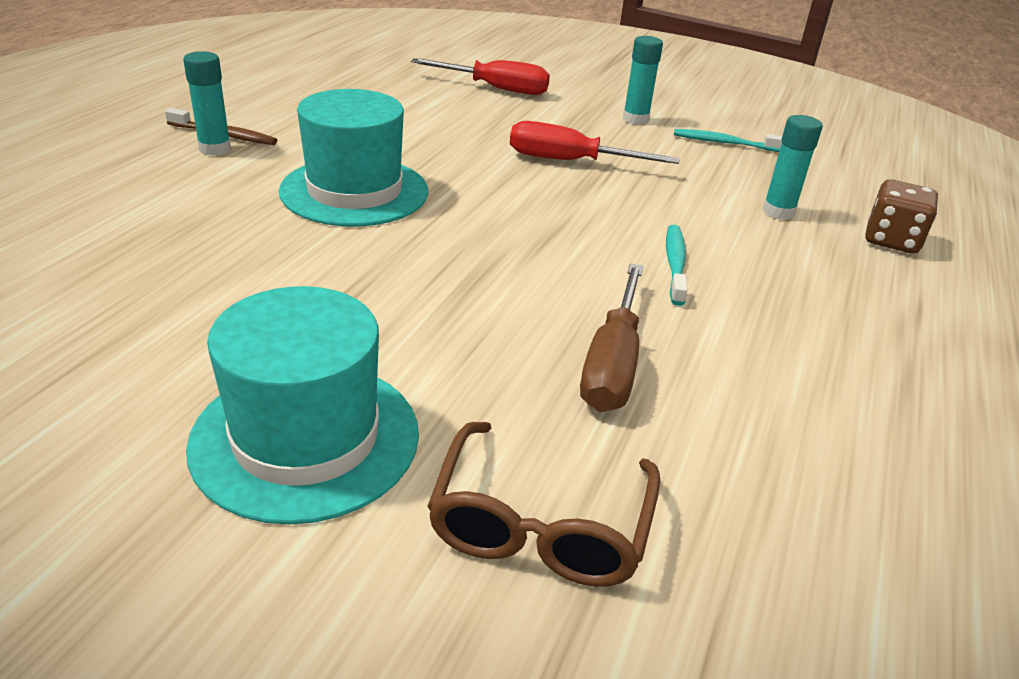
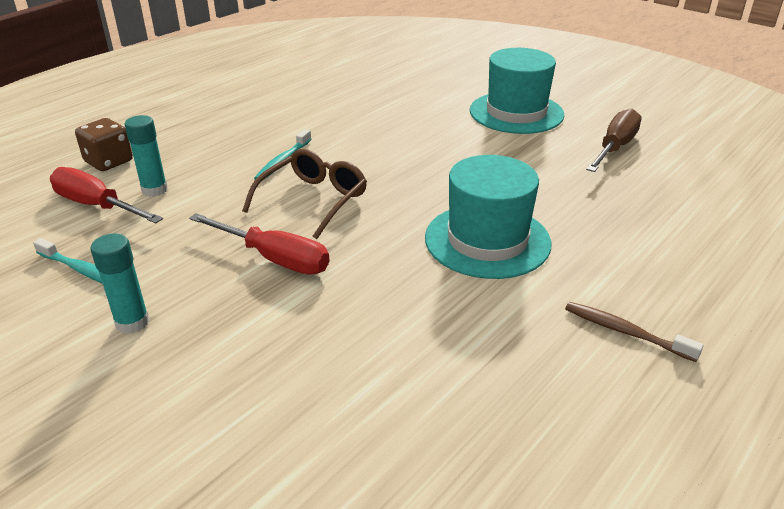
camera: 160 degrees left, 0 degrees up
(215, 149) = (627, 308): turquoise glue stick -> none
(496, 89) = (260, 418): red screwdriver -> red screwdriver (97, 206)
(540, 525) = (432, 86): brown glasses -> brown glasses (313, 200)
(612, 364) = (368, 121): brown screwdriver -> brown screwdriver (615, 147)

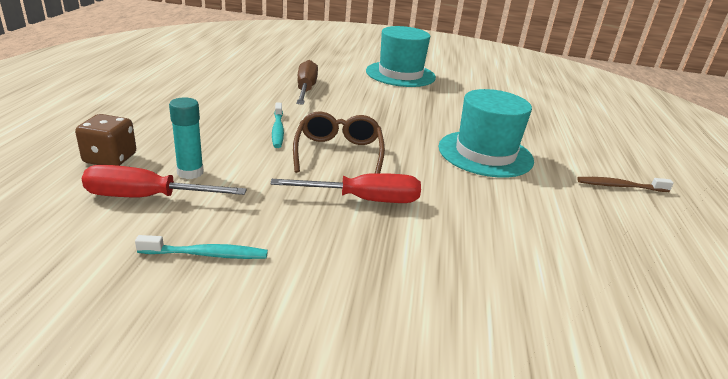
camera: 35 degrees left, 5 degrees down
(132, 322) = (312, 281): turquoise glue stick -> none
(615, 147) = (482, 87): brown screwdriver -> brown screwdriver (306, 89)

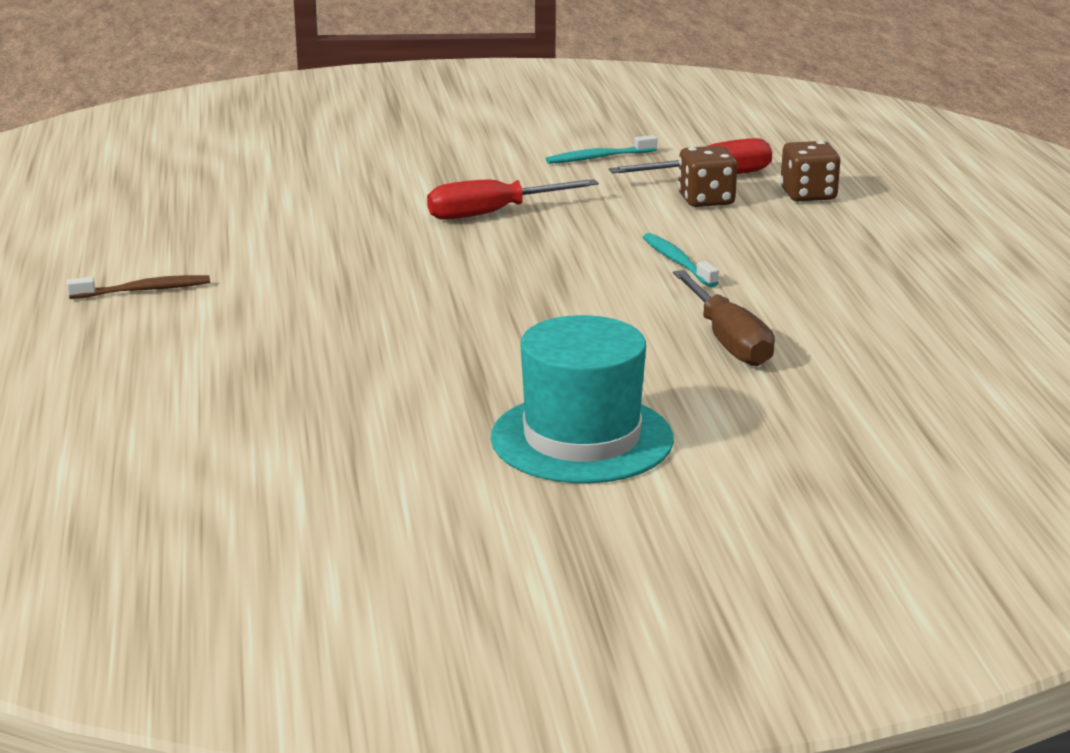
camera: 165 degrees right, 5 degrees down
(190, 172) = (706, 200): turquoise glue stick -> brown dice
(338, 153) = (564, 252): brown glasses -> none
(485, 153) = (350, 294): turquoise hat -> none

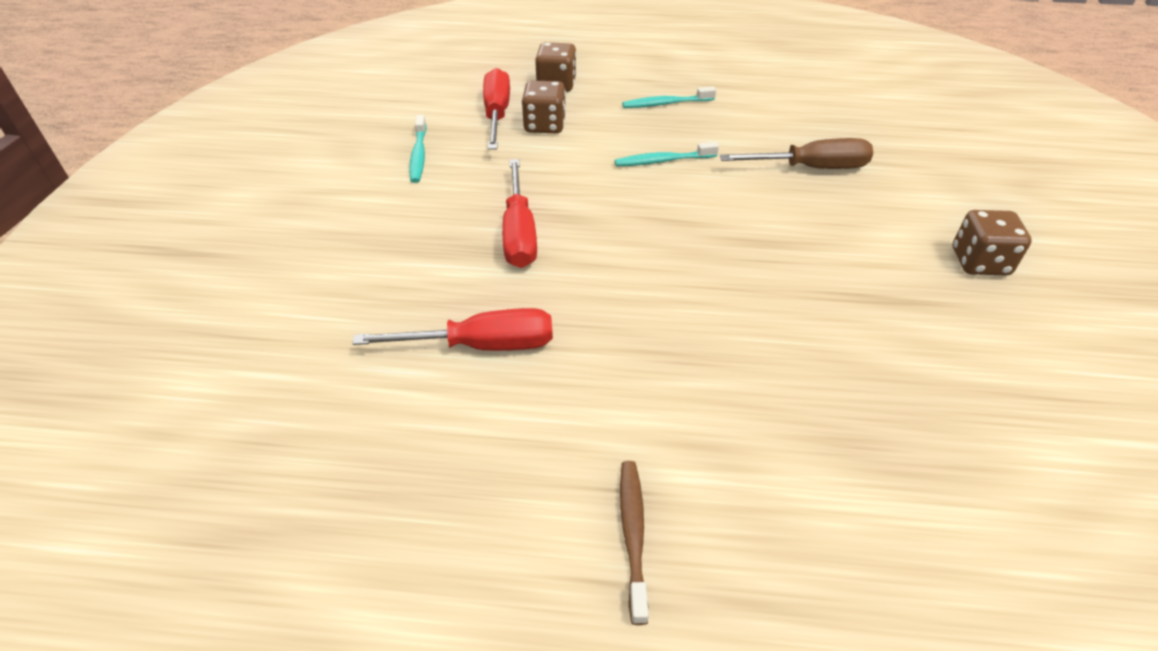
camera: 75 degrees left, 20 degrees up
(327, 220) = (481, 345): none -> red screwdriver
(582, 438) = (979, 262): turquoise hat -> brown dice
(818, 253) = (665, 104): none -> turquoise toothbrush

